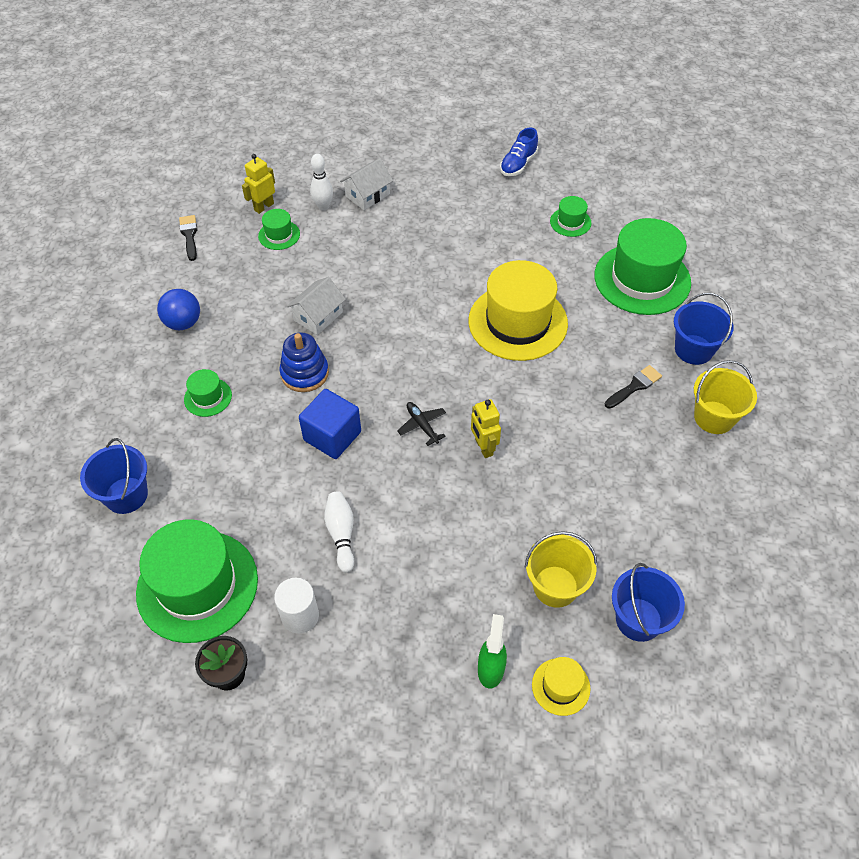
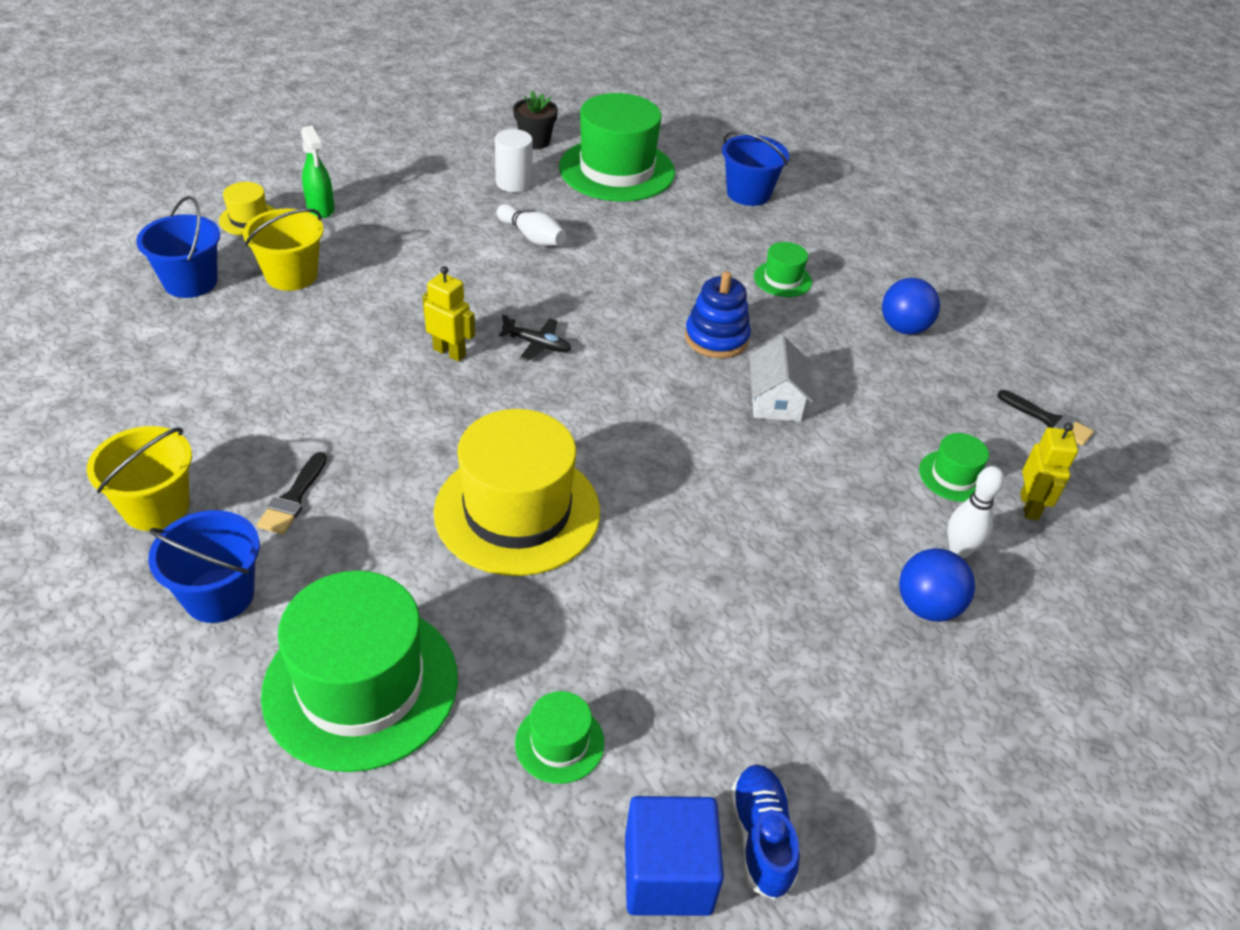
camera: 140 degrees right, 10 degrees down
(332, 436) = (622, 299): blue cube -> blue cube (667, 874)
(367, 195) = (927, 606): white house -> blue ball

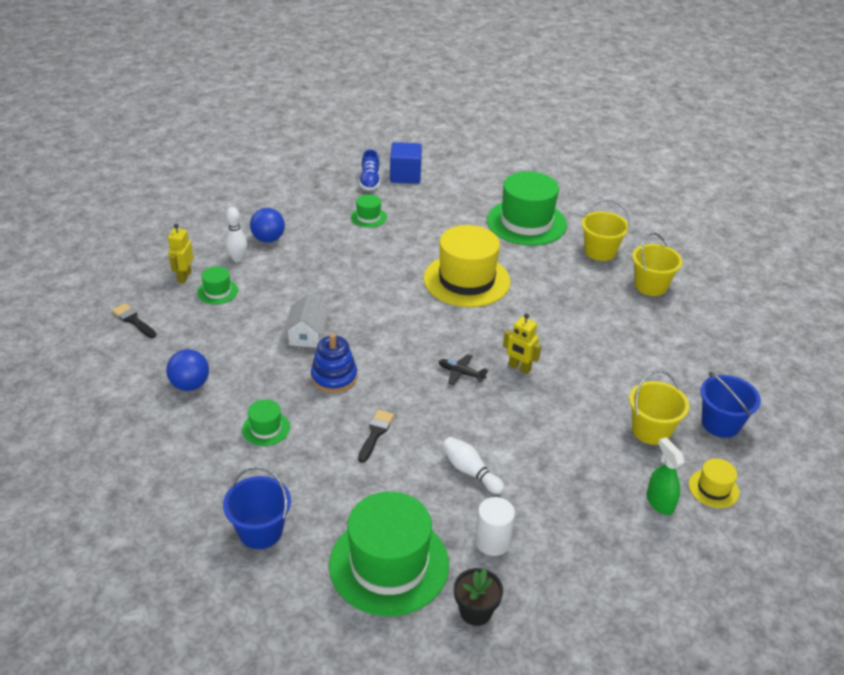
camera: 175 degrees left, 5 degrees down
(219, 595) = (600, 251): blue bucket -> yellow bucket
(293, 498) = (584, 288): black brush -> black brush (375, 433)
(559, 743) = (443, 205): green hat -> green hat (368, 217)

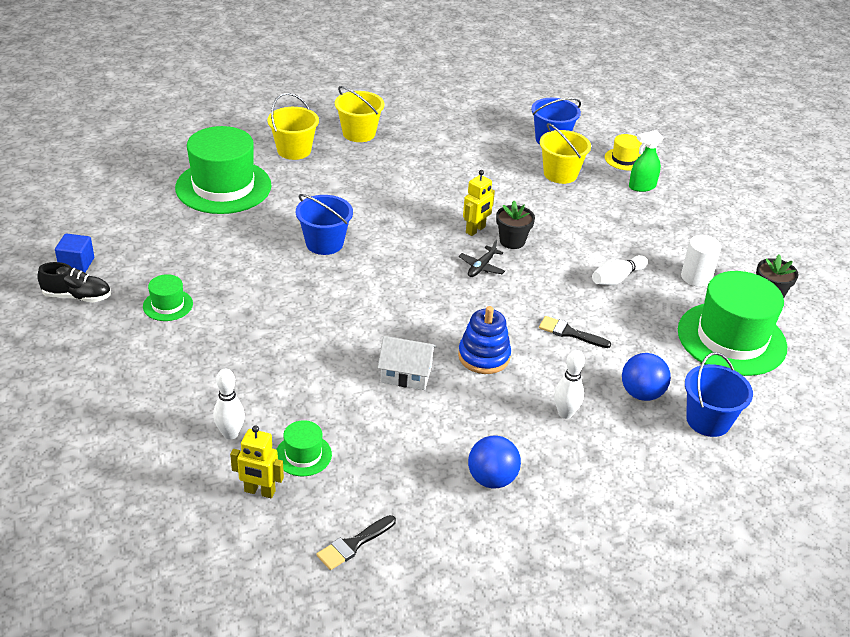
camera: 85 degrees left, 0 degrees up
(266, 428) = (565, 413): green hat -> white bowling pin
(268, 239) = (190, 402): blue ball -> blue ball (641, 393)
(370, 181) = (77, 296): blue shoe -> black shoe
(405, 176) = (77, 264): blue cube -> blue cube, size x0.66
(466, 280) = (324, 243): yellow hat -> blue bucket
(509, 393) = (512, 241): none -> black flower pot

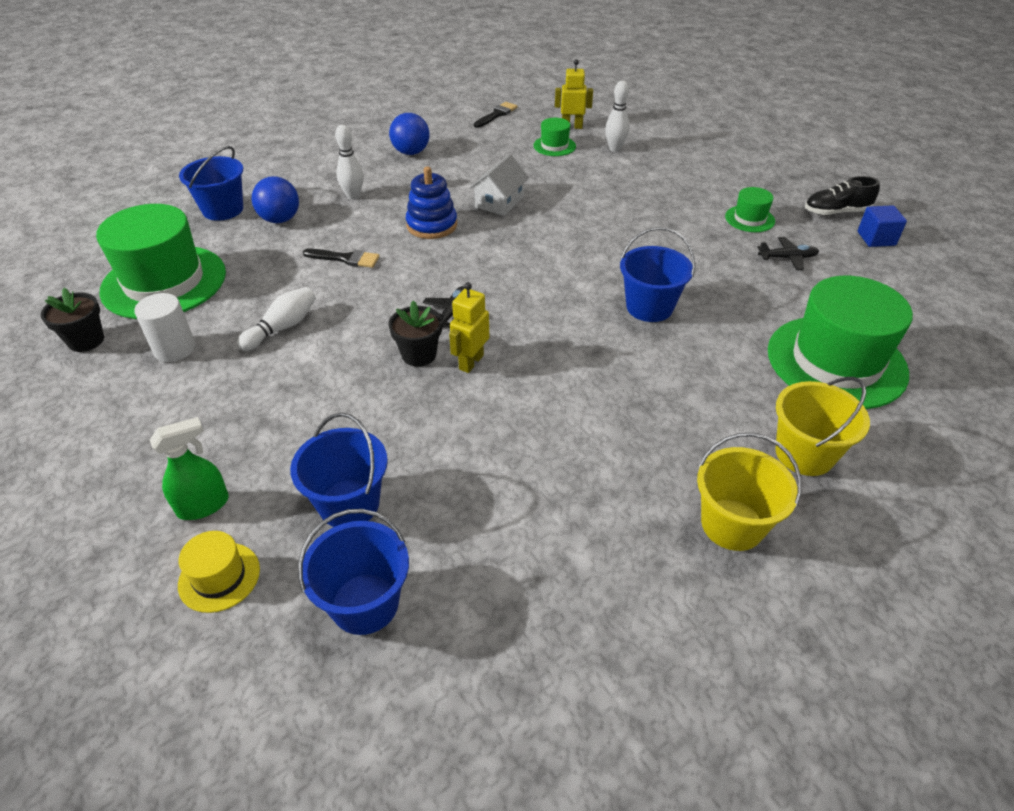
camera: 170 degrees right, 5 degrees up
(175, 261) = (787, 258): none -> black plane
(406, 374) = (499, 202): white house -> white house turned 60 degrees counterclockwise
(560, 174) = (349, 504): yellow bucket -> blue bucket

